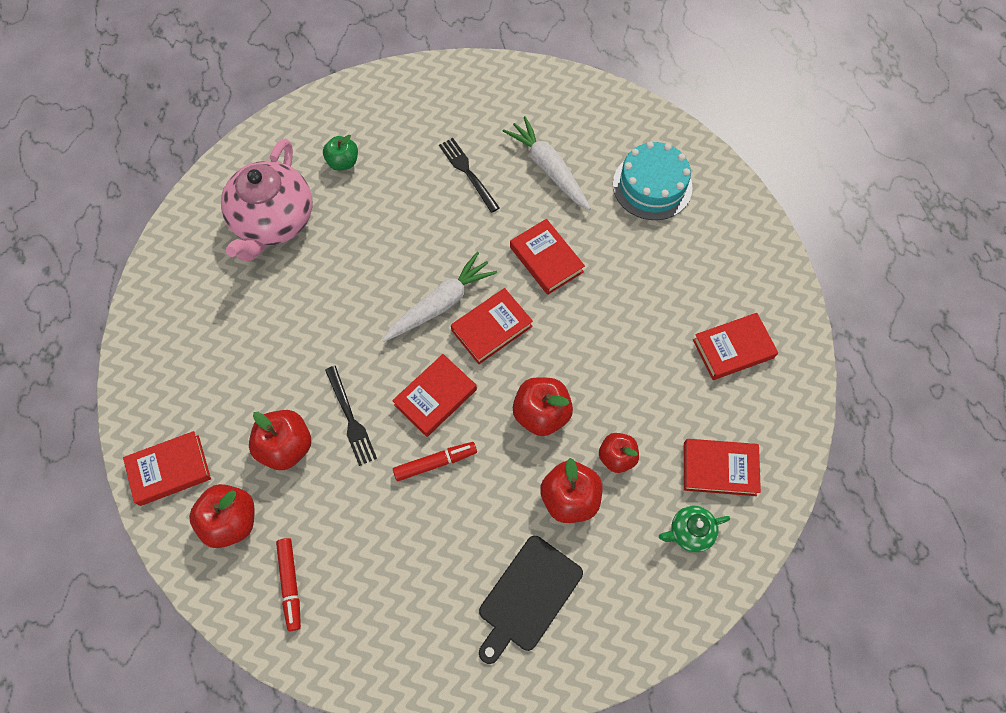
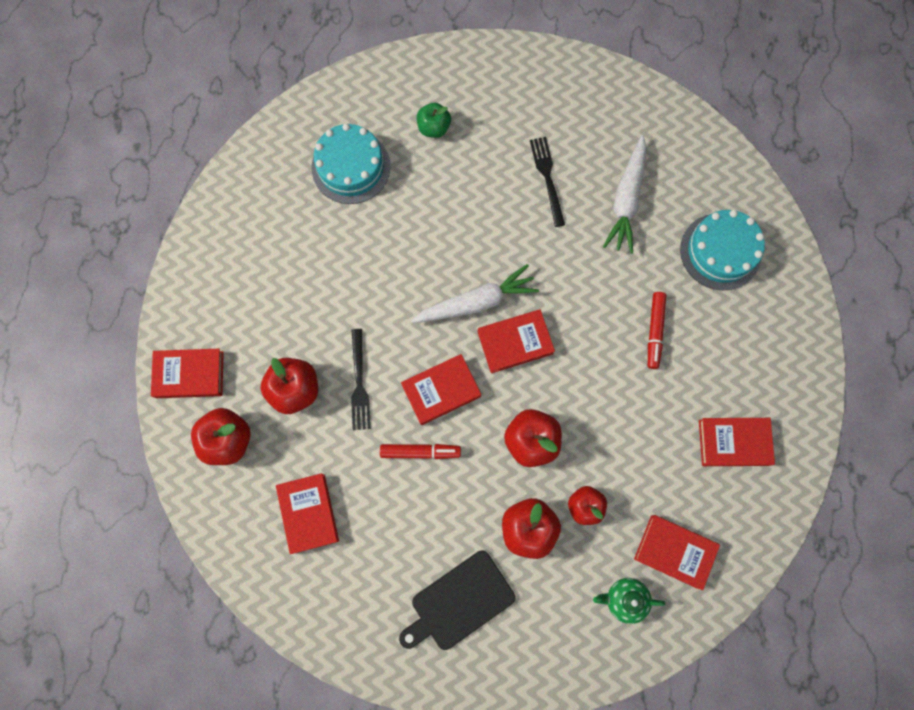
camera: 20 degrees right, 10 degrees up
(273, 221) = (351, 167): pink teapot -> turquoise cake
(290, 584) = (260, 515): red marker -> red marker (654, 331)
(546, 259) = (590, 292): red book -> red book (308, 513)
(548, 168) = (626, 200): white carrot -> white carrot turned 150 degrees counterclockwise

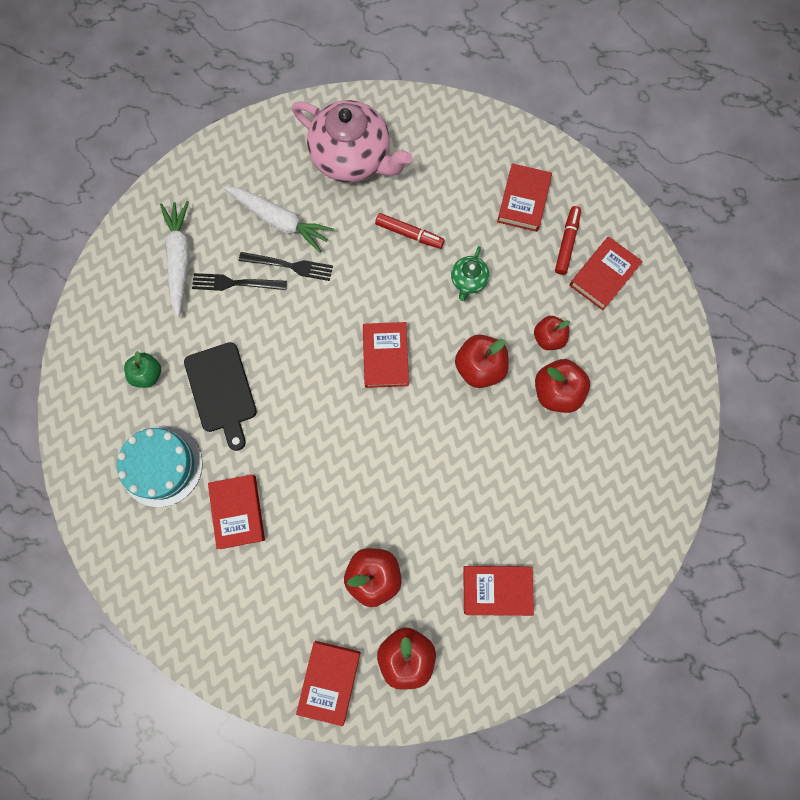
camera: 75 degrees left, 0 degrees up
(359, 384) = (386, 511): black fork -> black fork (290, 266)
(420, 452) = (465, 469): red marker -> red marker (566, 243)
(441, 390) = (412, 435): red book -> red book (238, 512)
(459, 602) = (608, 469): black cutting board -> black cutting board (221, 391)
(476, 302) = (337, 381): white carrot -> white carrot (180, 259)
(624, 599) = (634, 327): green teapot -> green teapot (468, 281)
(720, 251) = (352, 158): turquoise cake -> pink teapot

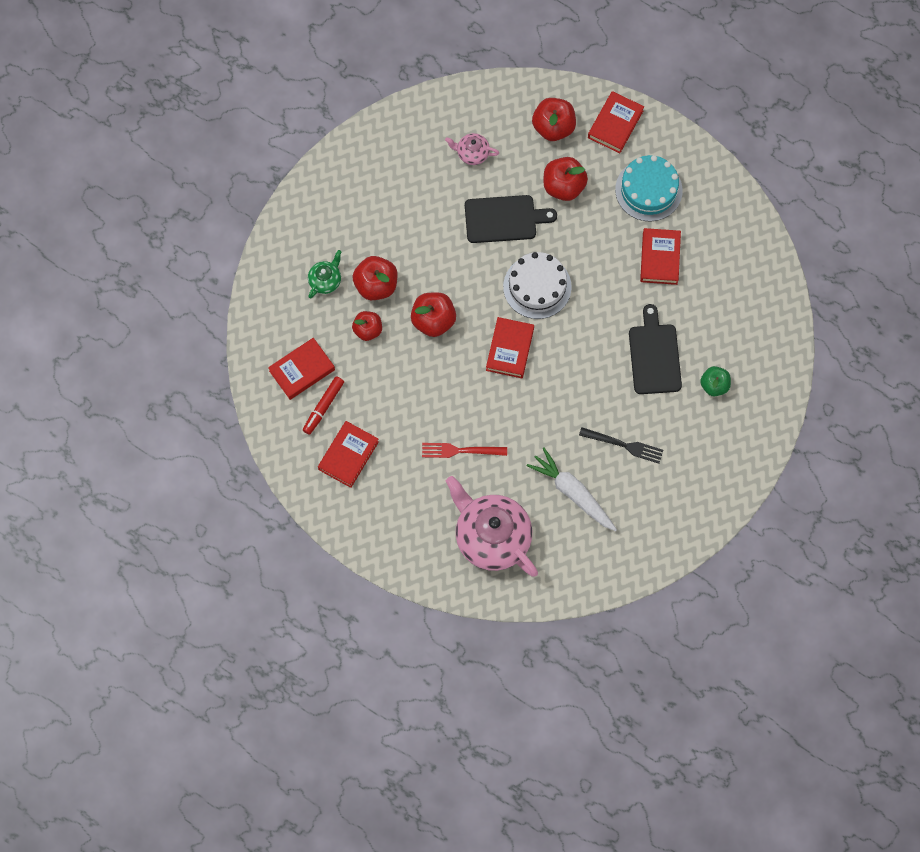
camera: 165 degrees left, 5 degrees down
(161, 466) = (715, 308): turquoise cake -> turquoise cake (648, 190)
(180, 259) = (669, 479): white carrot -> none
(290, 266) = (572, 448): black fork -> none
(373, 438) = (537, 286): none -> white cake
(409, 234) = (459, 451): red marker -> red fork
(434, 512) = (504, 219): none -> black cutting board
(468, 281) = (420, 395): green teapot -> green teapot (325, 280)
(497, 589) = (472, 153): red book -> pink teapot

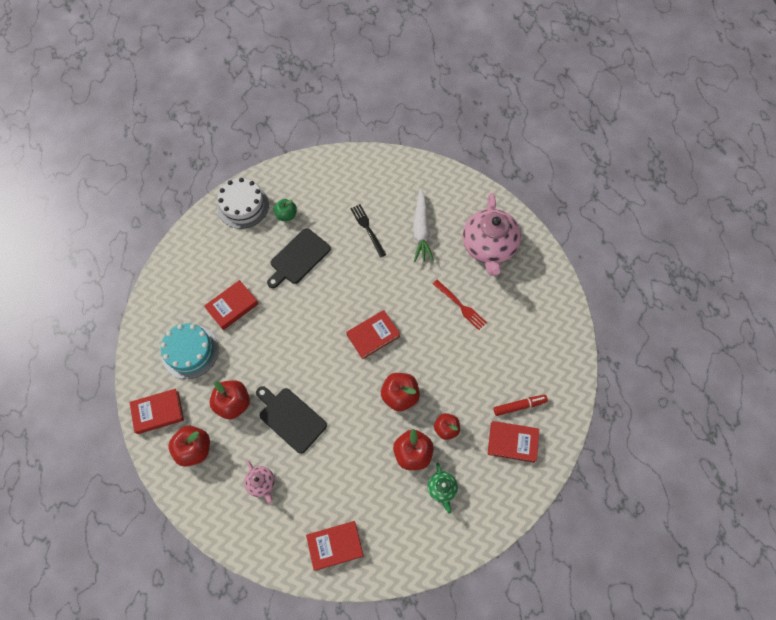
camera: 135 degrees left, 5 degrees down
(325, 280) = (442, 489): green teapot -> green teapot turned 90 degrees counterclockwise
(348, 455) = (530, 362): red book -> red book (335, 545)
(537, 286) = (318, 357): white cake -> white cake (243, 206)

